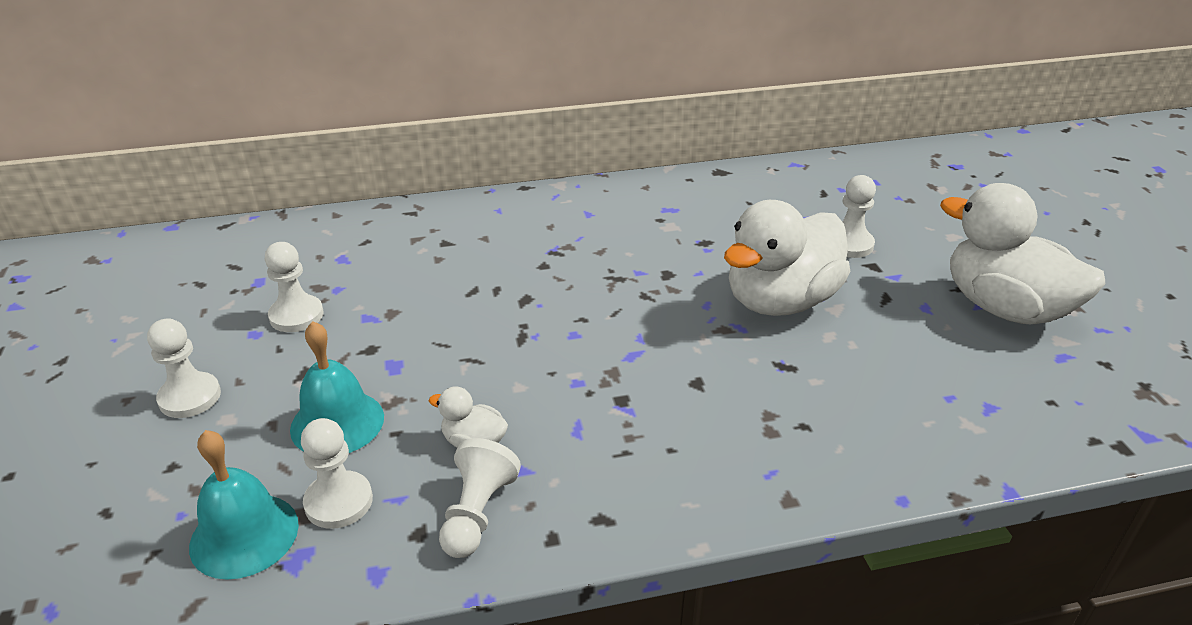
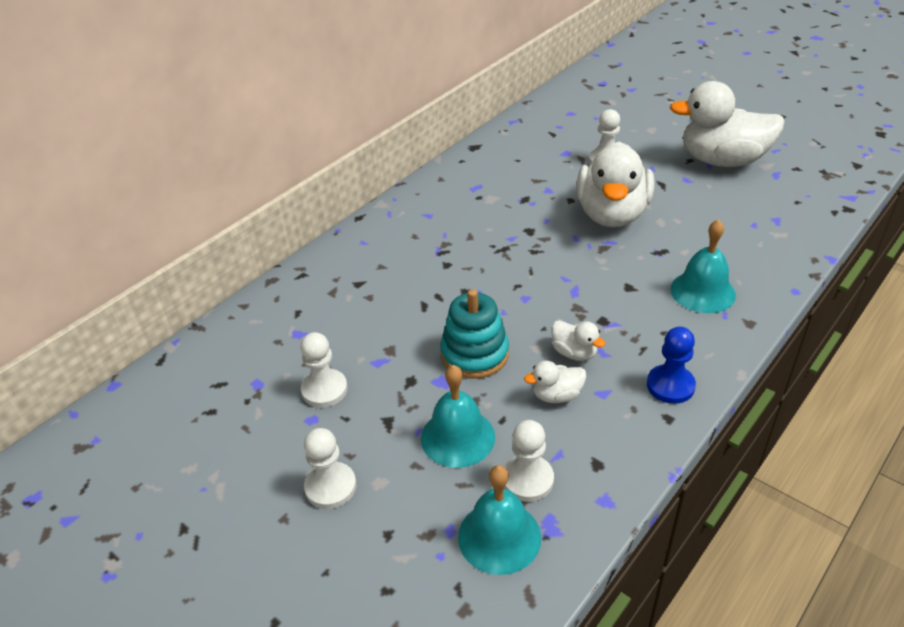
camera: 35 degrees left, 5 degrees up
(455, 359) = (474, 354): none -> turquoise stacking toy
(477, 513) = (613, 432): white pawn -> none
(548, 413) = (574, 353): none -> white duck
(600, 508) = (670, 385): none -> blue pawn
(777, 434) = (702, 291): none -> turquoise bell

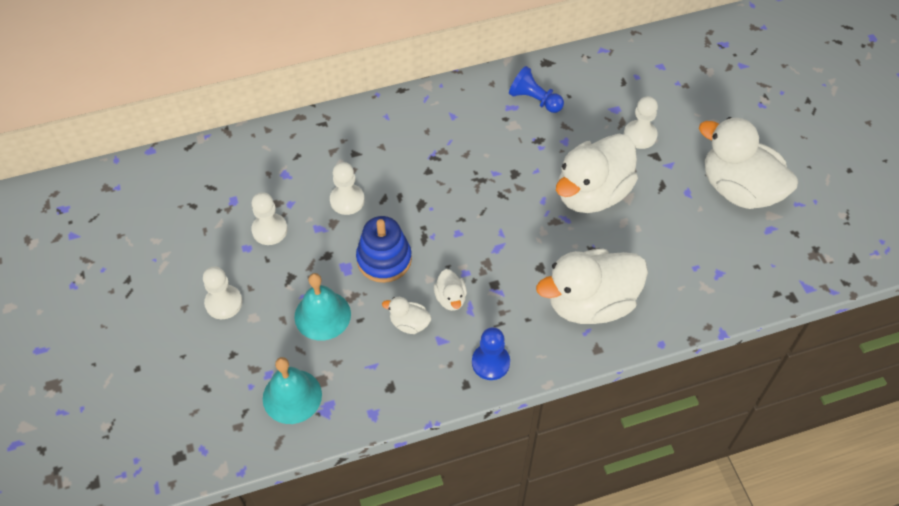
camera: 30 degrees right, 15 degrees up
(474, 354) = (384, 259): turquoise stacking toy -> blue stacking toy
(491, 174) = (534, 100): none -> blue pawn
(527, 479) = (339, 370): white pawn -> white pawn (347, 200)
(702, 291) = (590, 303): turquoise bell -> white duck

